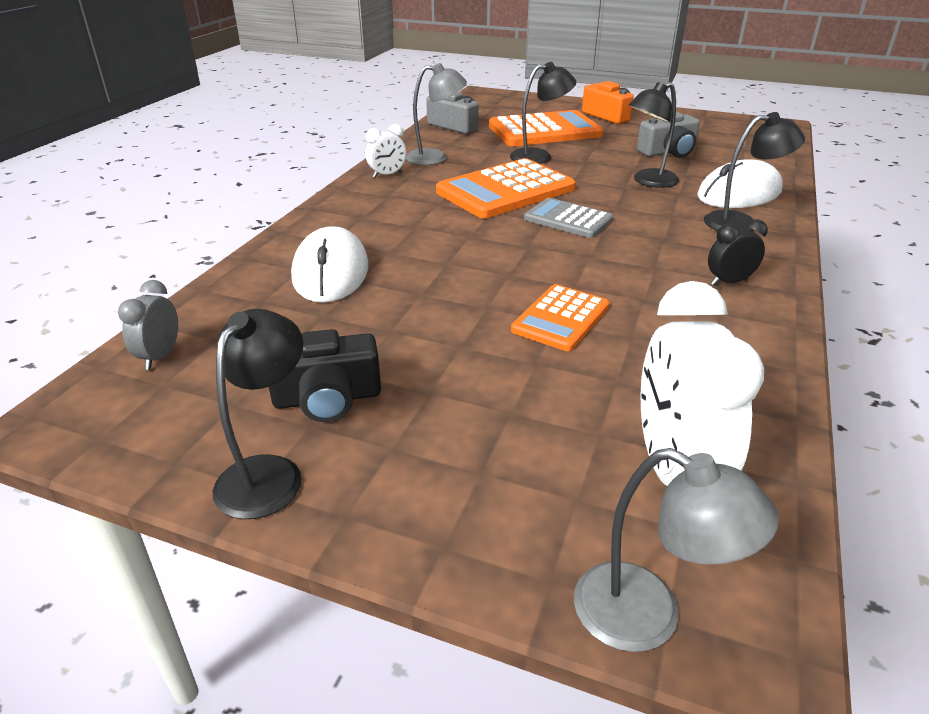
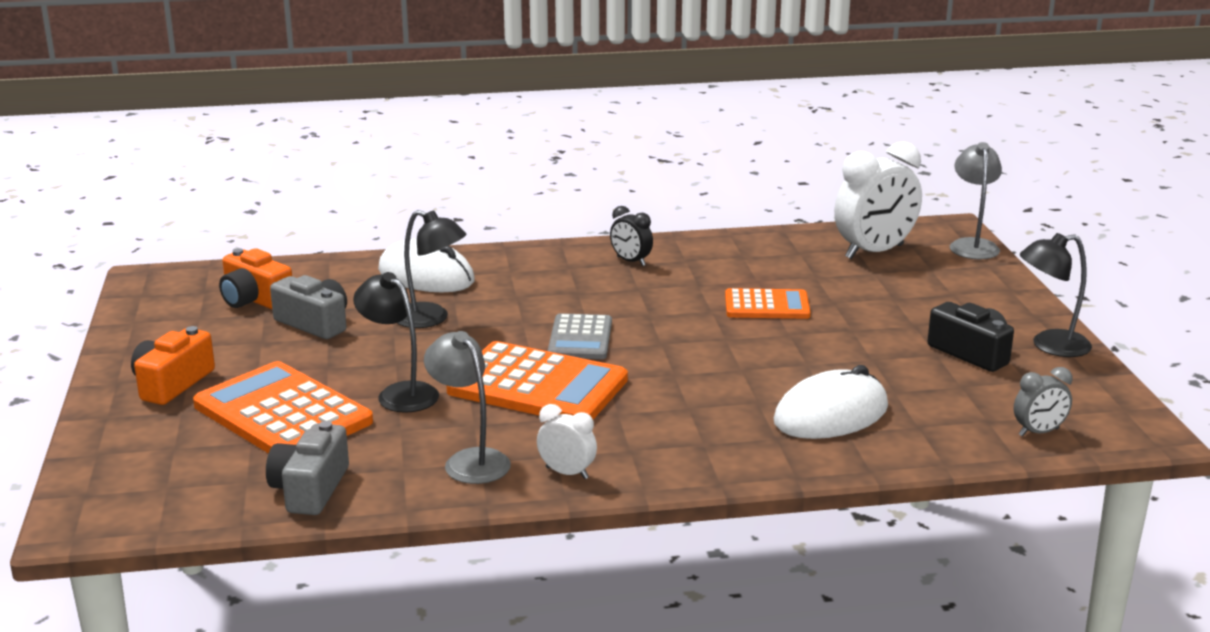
camera: 120 degrees left, 10 degrees down
(722, 143) = (255, 299): none -> orange camera
(741, 223) = (503, 268): black lamp -> none

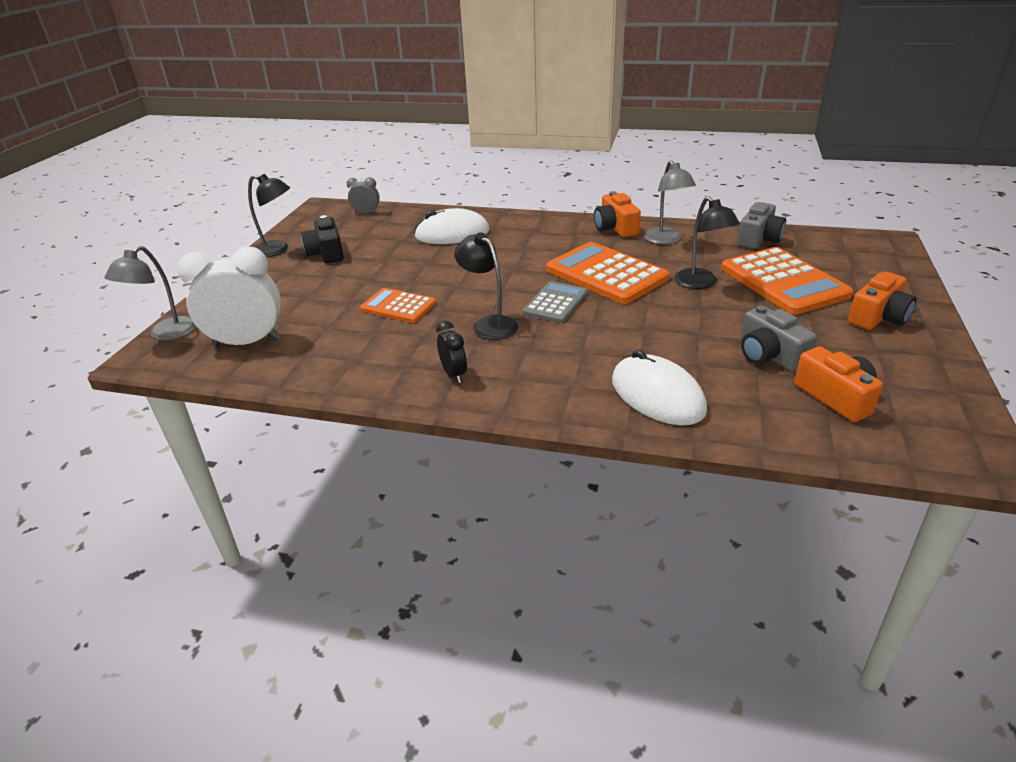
camera: 155 degrees left, 10 degrees up
(431, 319) = (665, 341): black lamp -> black lamp (489, 324)
(567, 473) = (615, 228): white clock -> orange camera

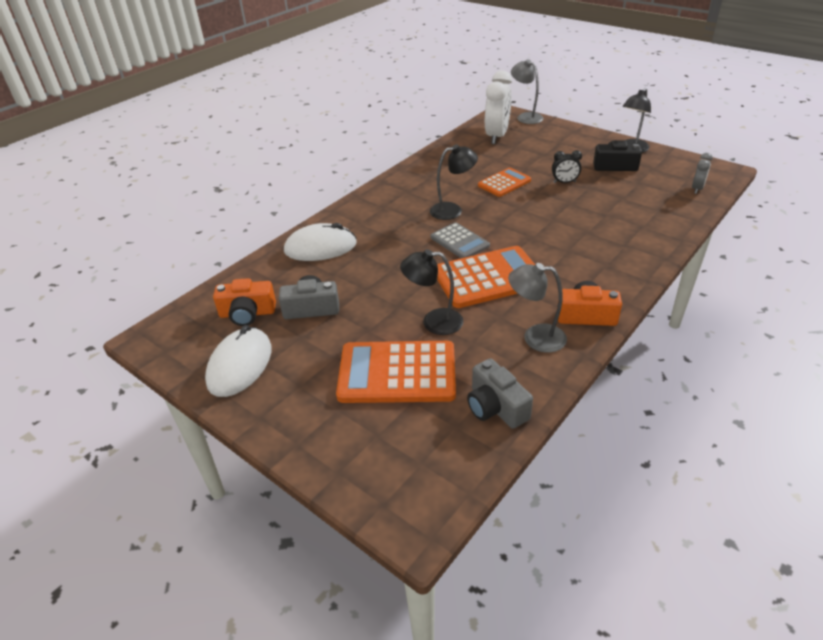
camera: 115 degrees right, 5 degrees up
(452, 234) = (623, 222): white mouse -> white mouse (240, 365)
(454, 374) = (406, 189): black clock -> black clock (564, 182)
(878, 317) = (298, 396): orange camera -> none

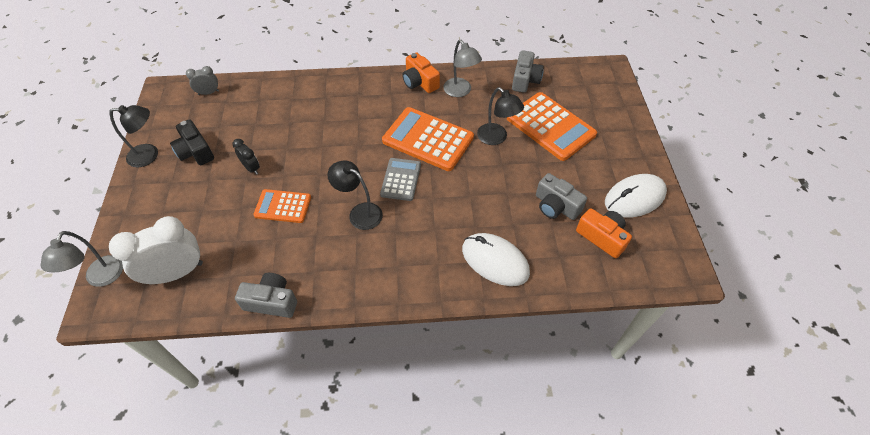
camera: 135 degrees left, 15 degrees up
(428, 158) = (271, 301): none -> grey camera

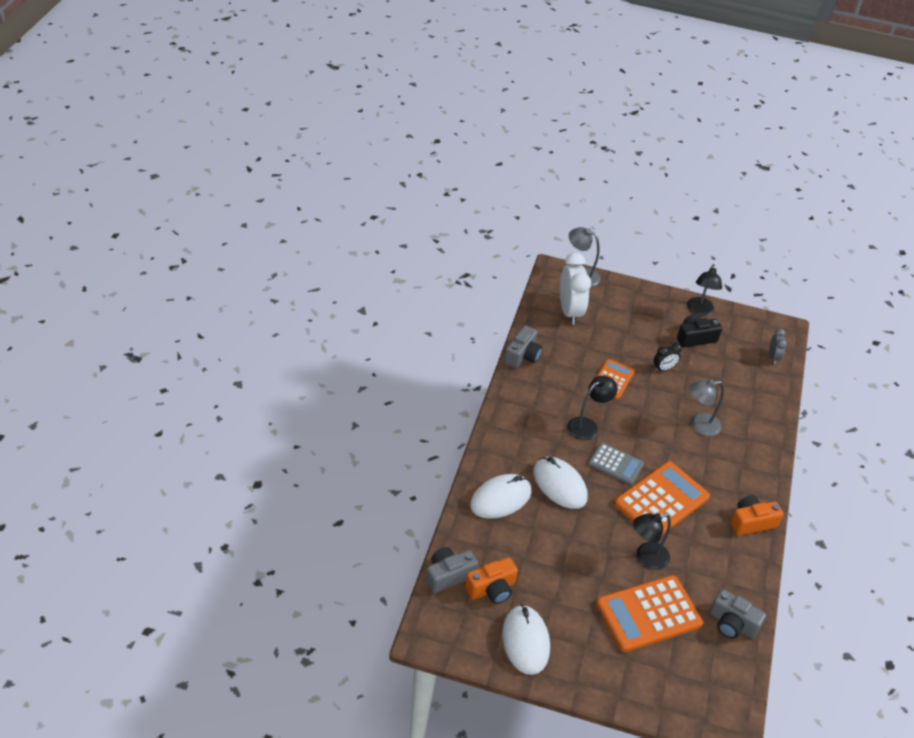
camera: 105 degrees right, 10 degrees down
(450, 216) = (559, 485): none -> white mouse
(460, 91) = (727, 553): grey lamp -> grey lamp (699, 425)
(556, 206) = (541, 569): grey camera -> grey camera (448, 575)

